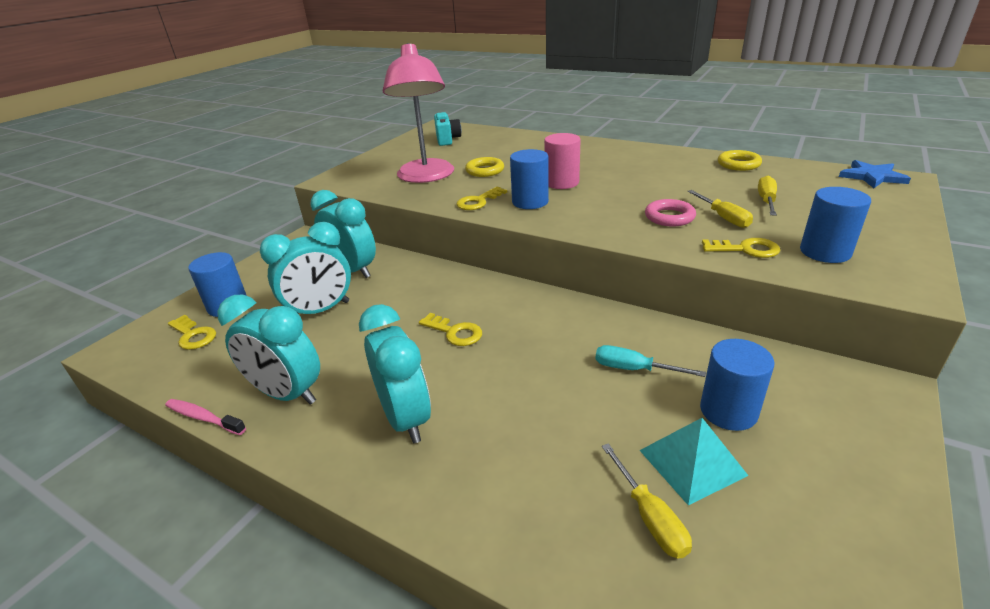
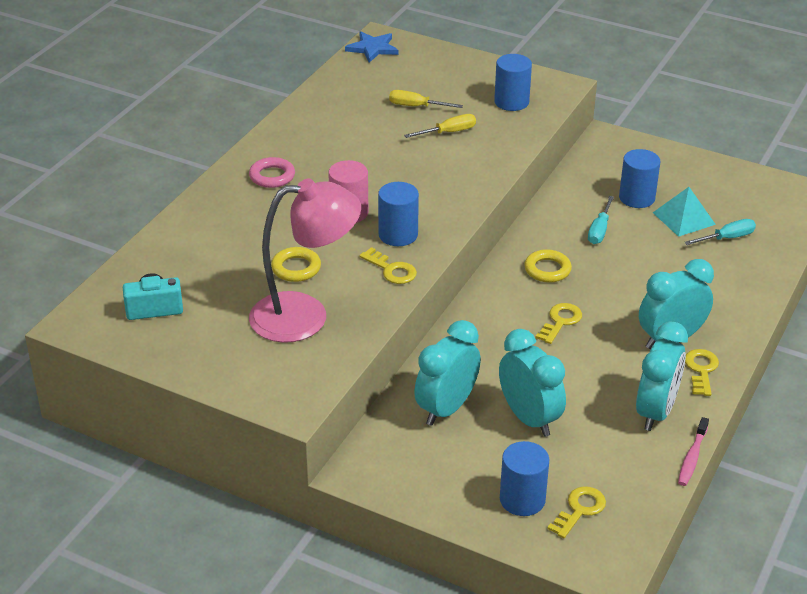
camera: 95 degrees left, 5 degrees up
(650, 517) = (727, 238): yellow screwdriver -> turquoise screwdriver
(669, 217) = (444, 158): pink ring -> pink ring (272, 176)
(738, 164) = (324, 103): yellow ring -> yellow ring (547, 270)
(746, 249) = (507, 132): yellow key -> yellow key (701, 370)

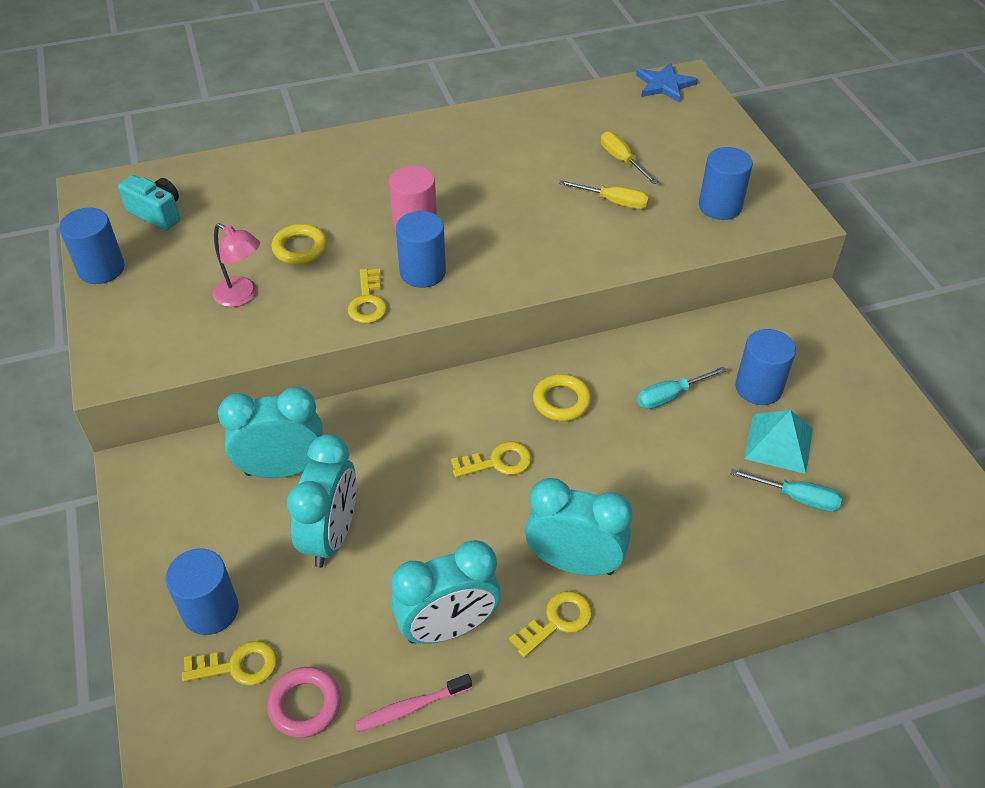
camera: 45 degrees right, 10 degrees up
(175, 362) = (101, 269): none -> blue cylinder
(272, 176) = (406, 155): pink ring -> pink ring (305, 705)
(305, 316) = (242, 296): pink lamp -> pink lamp, size x0.51

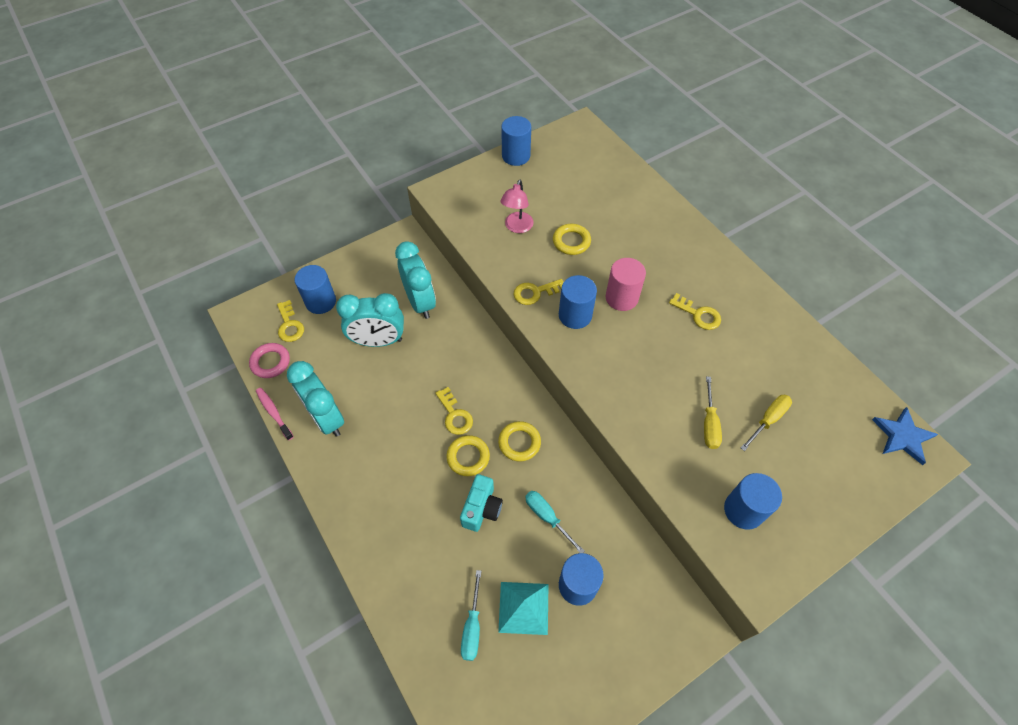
camera: 75 degrees right, 10 degrees up
(157, 214) = (573, 162): turquoise camera -> turquoise camera (481, 509)
(557, 621) = (340, 478): yellow key -> yellow key (698, 314)
(567, 459) = (468, 457): none -> yellow ring
(574, 563) = (384, 479): turquoise clock -> none

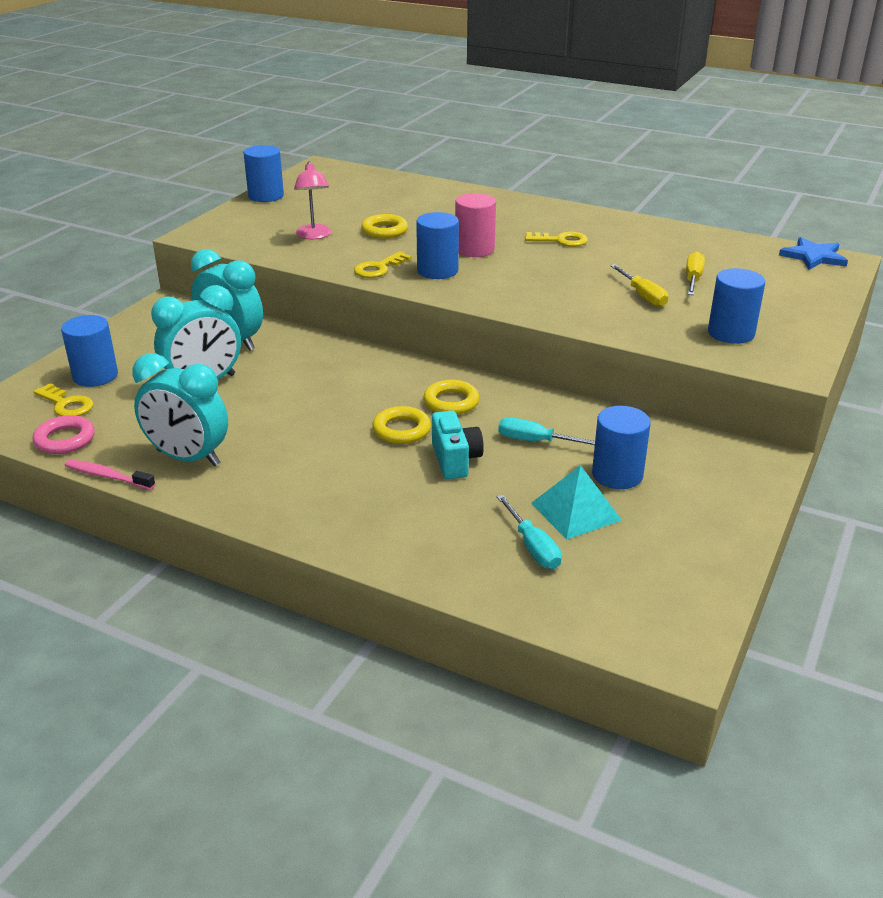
camera: 30 degrees left, 25 degrees down
(455, 415) = (355, 406): yellow key -> none

